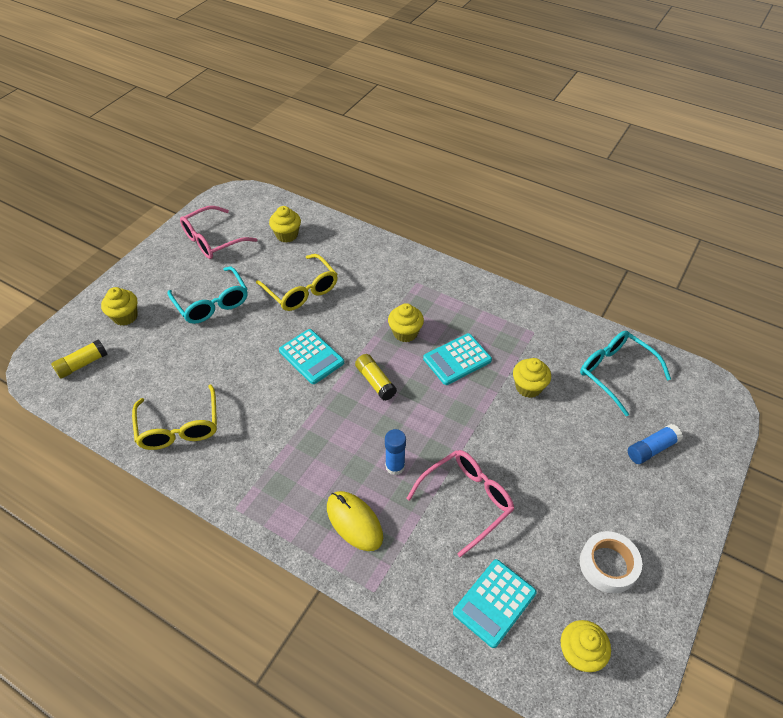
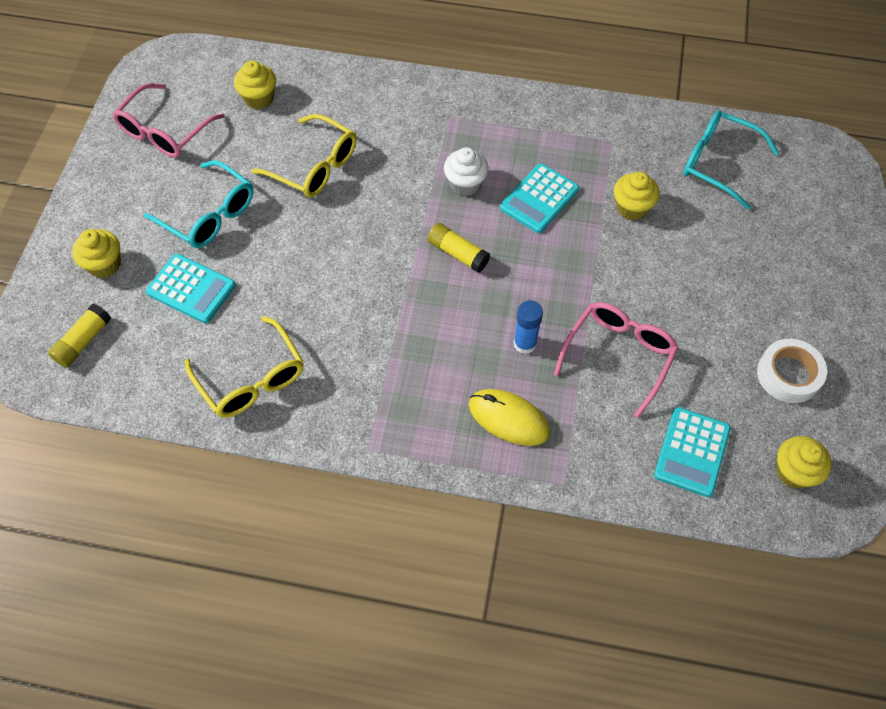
camera: 20 degrees left, 10 degrees up
(311, 357) = (368, 246): turquoise calculator -> turquoise calculator (191, 289)
(405, 333) = (465, 184): yellow cupcake -> white cupcake
(651, 449) = (786, 237): blue glue stick -> none

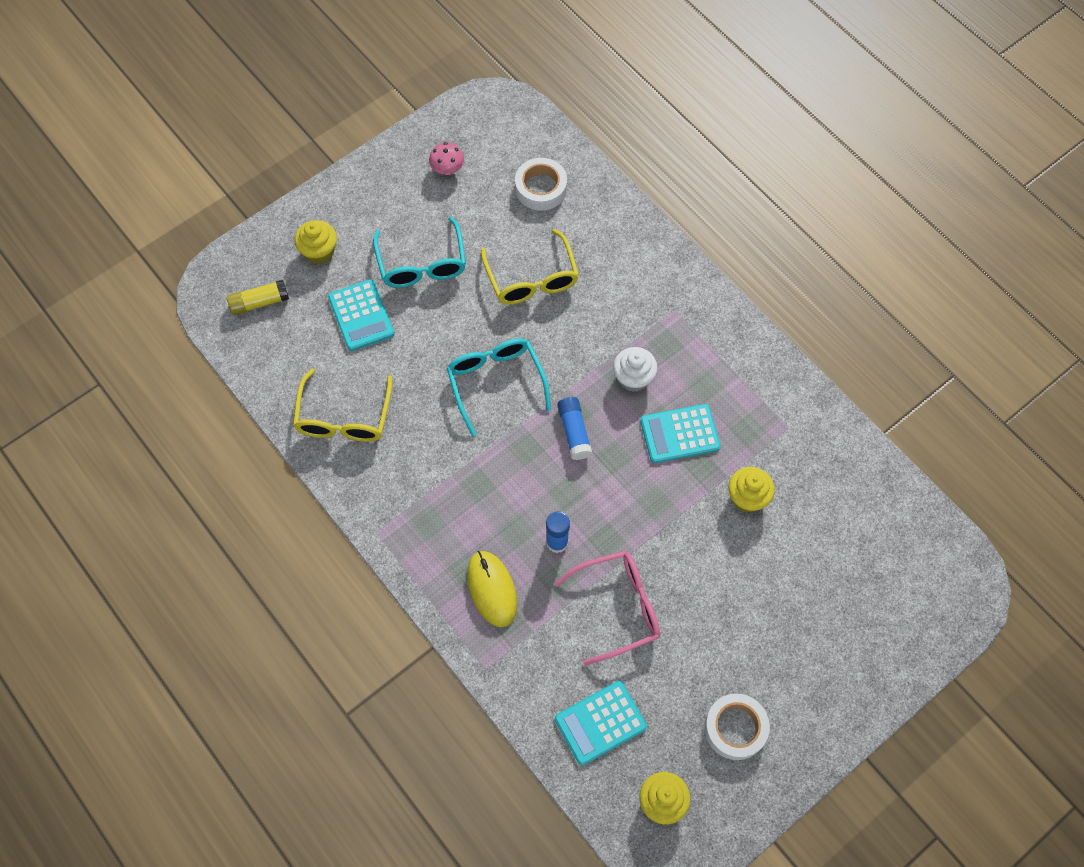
camera: 40 degrees right, 5 degrees up
(164, 132) = (447, 169): pink glasses -> pink mushroom
(259, 98) = (541, 188): yellow cupcake -> white tape
(458, 253) = (574, 432): yellow glue stick -> blue glue stick
(717, 163) = (860, 513): turquoise glasses -> turquoise glasses (496, 382)

